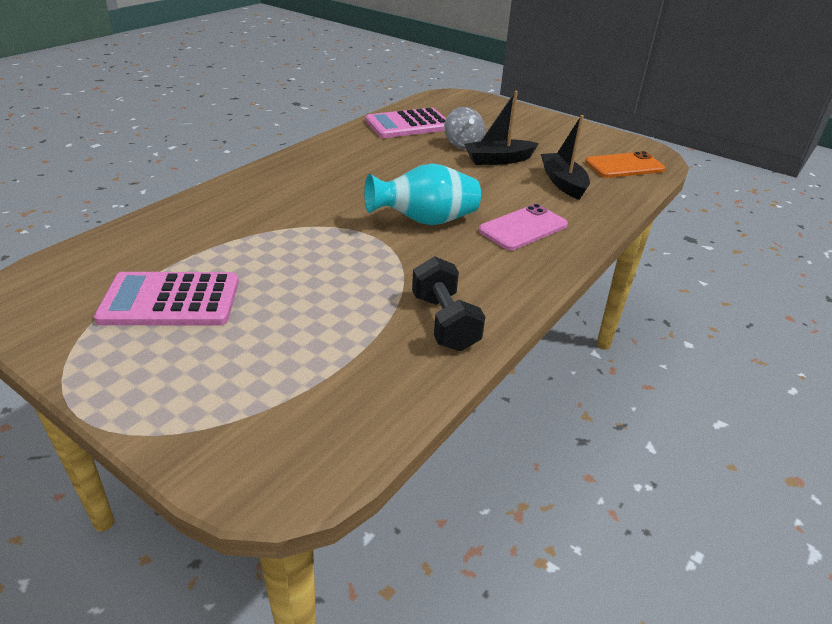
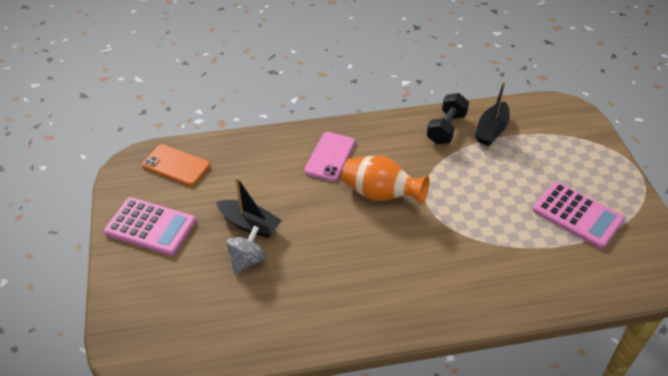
camera: 135 degrees left, 10 degrees up
(408, 124) = (250, 323): pink calculator -> pink calculator (150, 227)
(425, 221) = (381, 194): turquoise vase -> orange vase
(523, 228) = (330, 156): pink phone -> pink phone turned 75 degrees counterclockwise
(563, 183) = (245, 175): black boat -> black boat (491, 130)

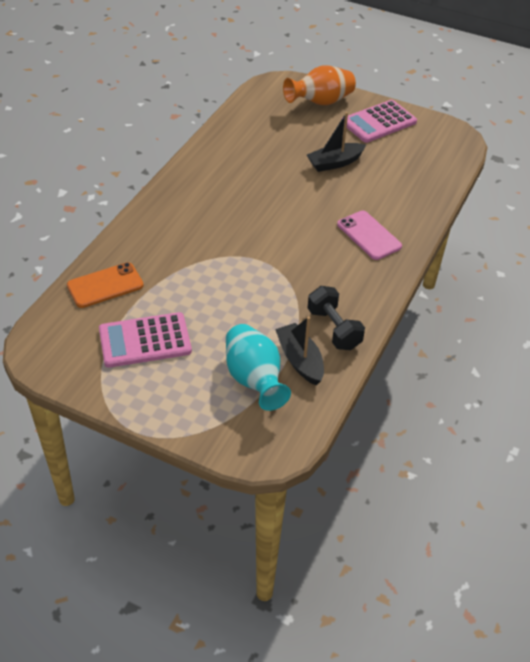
camera: 125 degrees right, 0 degrees up
(176, 165) = (436, 155): orange phone -> orange phone (105, 285)
(247, 260) = (301, 148): grey spinning top -> none
(381, 194) = (295, 240): orange vase -> orange vase (320, 102)
(533, 142) = (254, 380): none -> turquoise vase

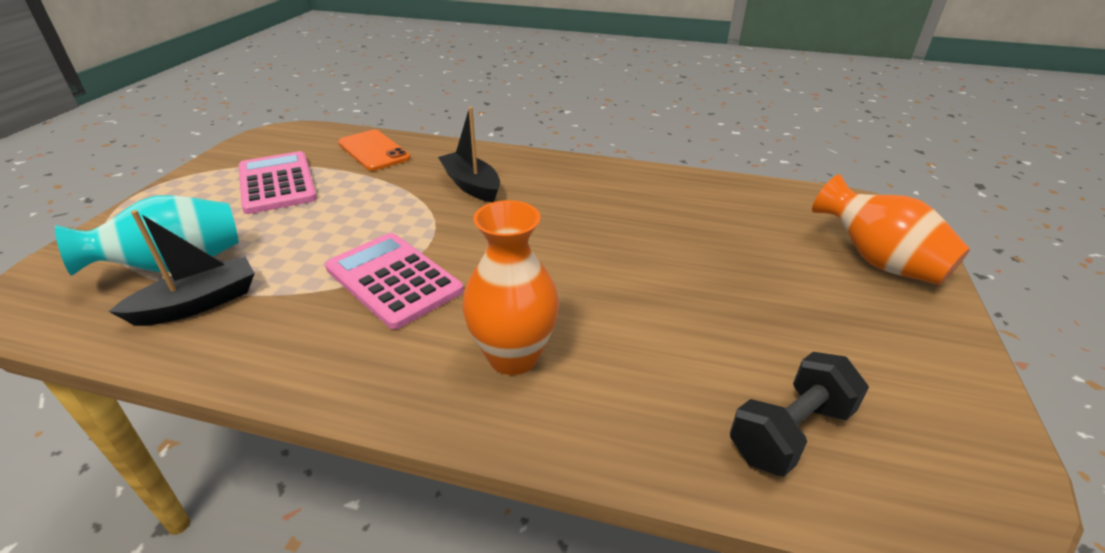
camera: 80 degrees right, 10 degrees down
(334, 329) = (259, 333): black dumbbell -> black dumbbell (790, 432)
(335, 163) = (709, 294): black boat -> black boat (471, 185)
(369, 235) = (513, 356): pink phone -> orange vase
(379, 122) = (893, 342): pink calculator -> pink calculator (393, 280)

